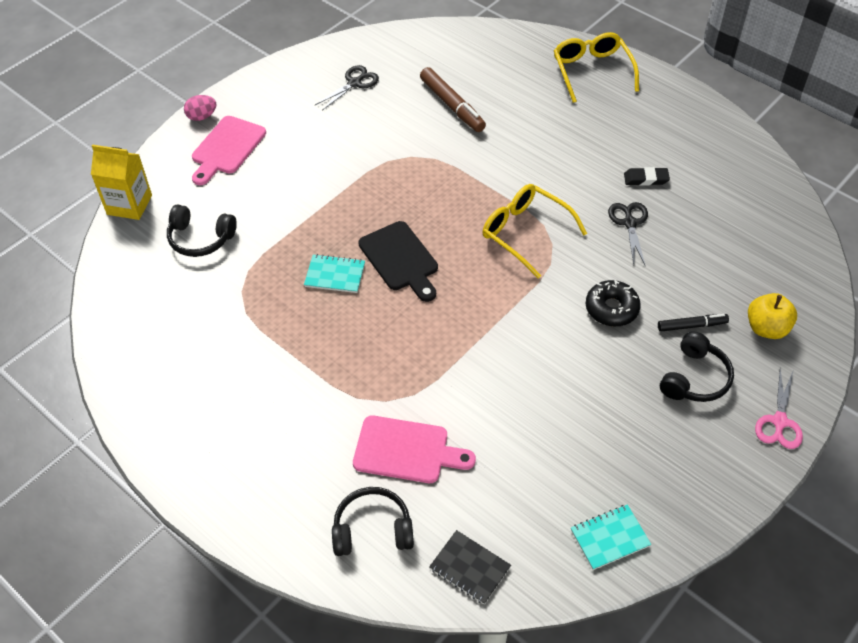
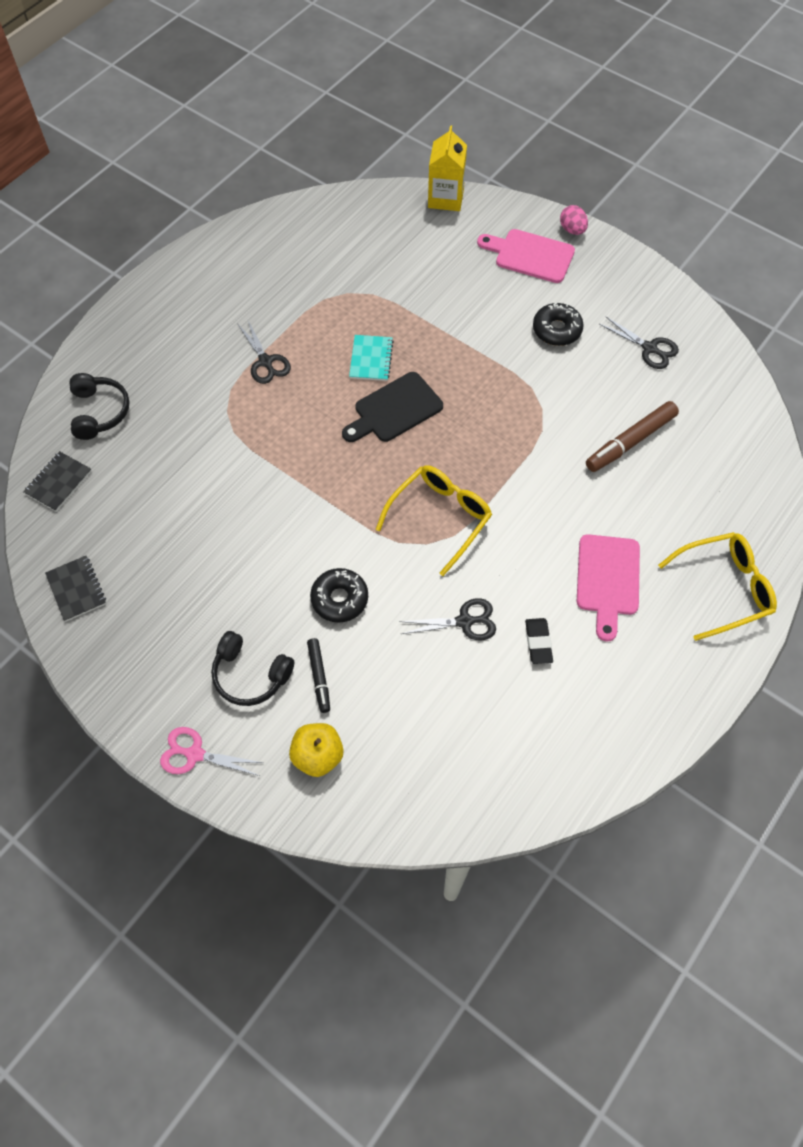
camera: 85 degrees right, 10 degrees up
(200, 239) = (408, 254): black headphones -> none
(322, 138) = (557, 330): none -> black donut
(323, 365) = (265, 361): none -> black scissors
(406, 450) = (174, 430): pink cutting board -> pink cutting board (607, 580)
(609, 538) = (76, 589): turquoise notebook -> black notebook

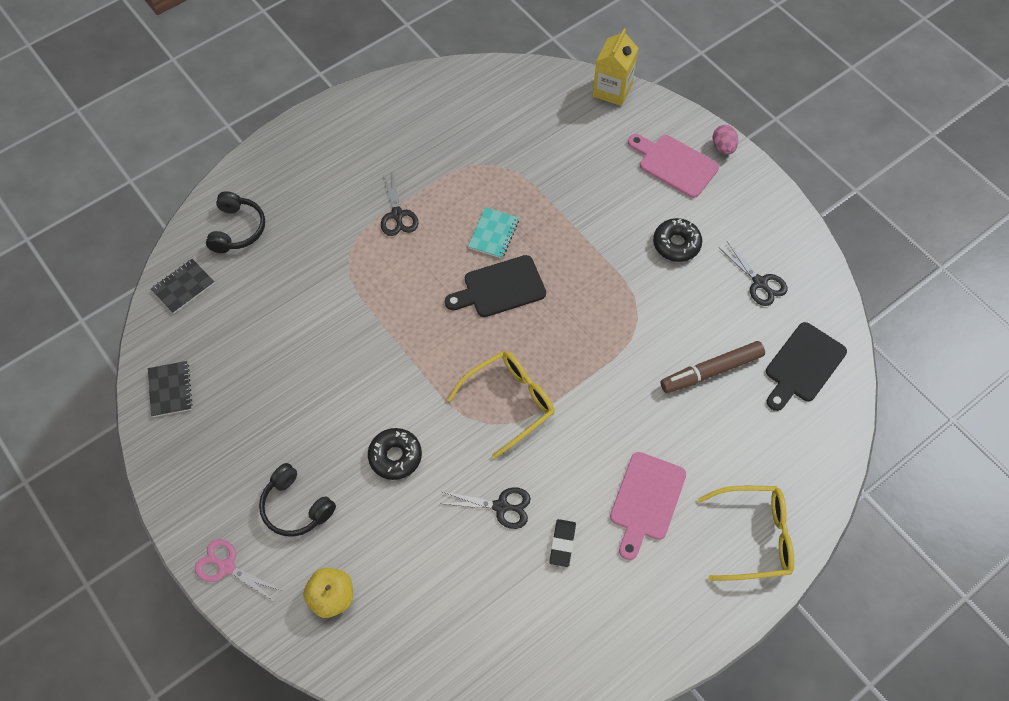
camera: 15 degrees right, 0 degrees up
(319, 677) = (355, 525): black marker -> none
(716, 416) = (803, 365): none -> black cutting board

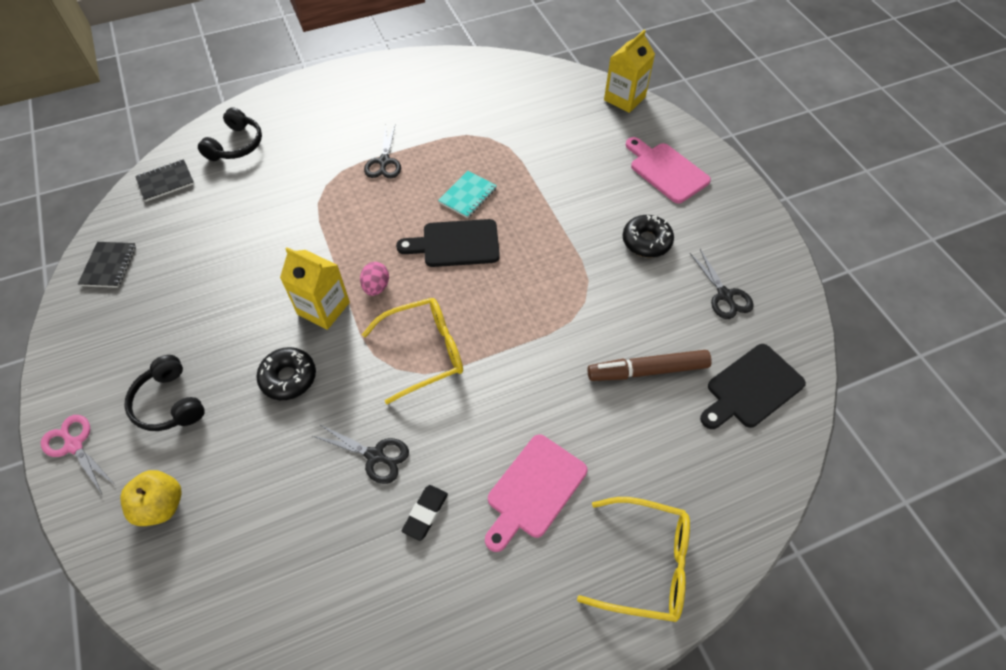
camera: 15 degrees right, 5 degrees down
(400, 382) = (323, 308): none -> yellow carton
(723, 147) = (720, 165): pink egg -> pink egg (376, 287)

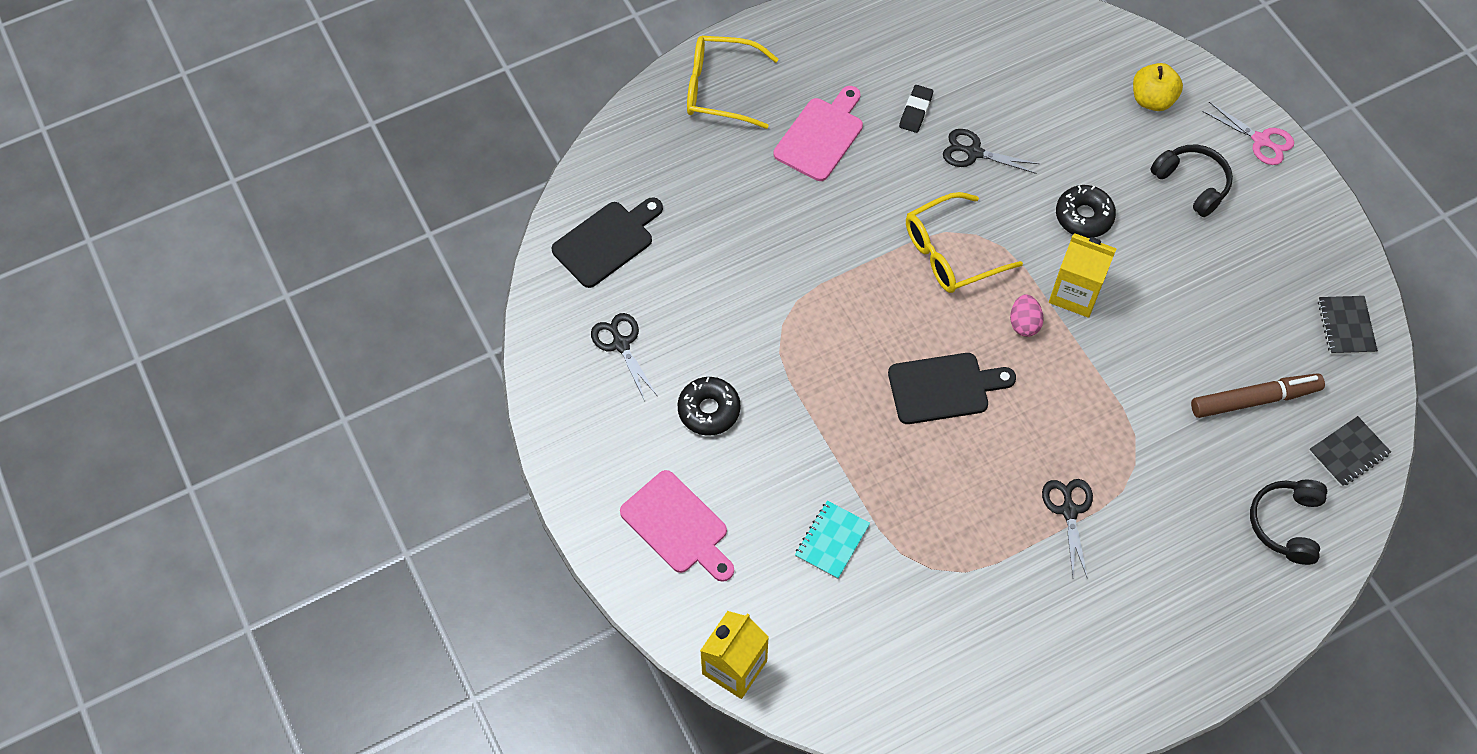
camera: 175 degrees right, 5 degrees up
(468, 195) = (942, 462): turquoise notebook -> turquoise notebook (832, 540)
(647, 370) = (713, 252): brown marker -> brown marker (1254, 400)

